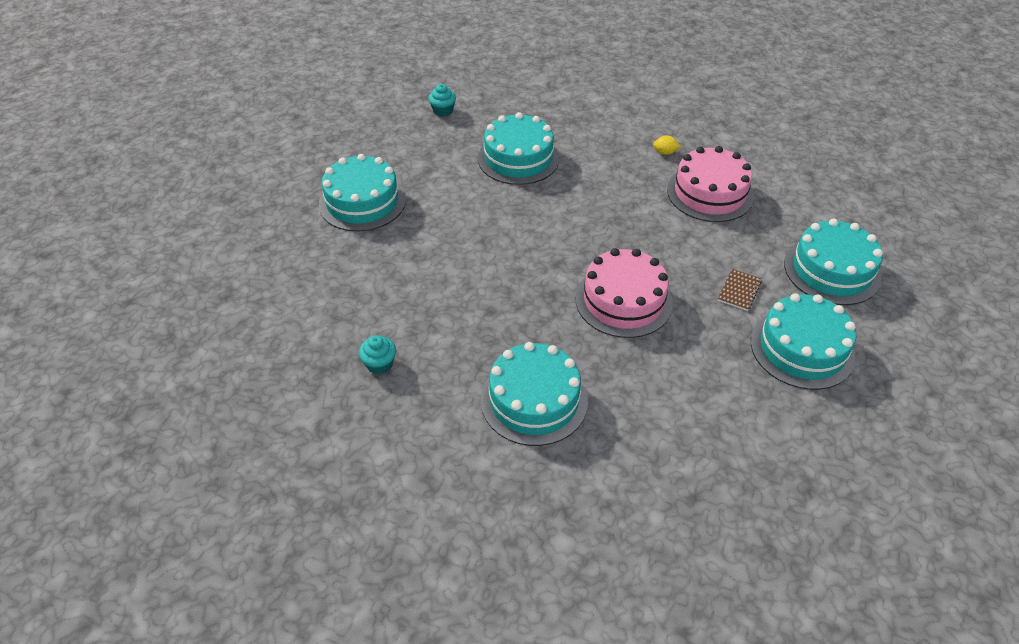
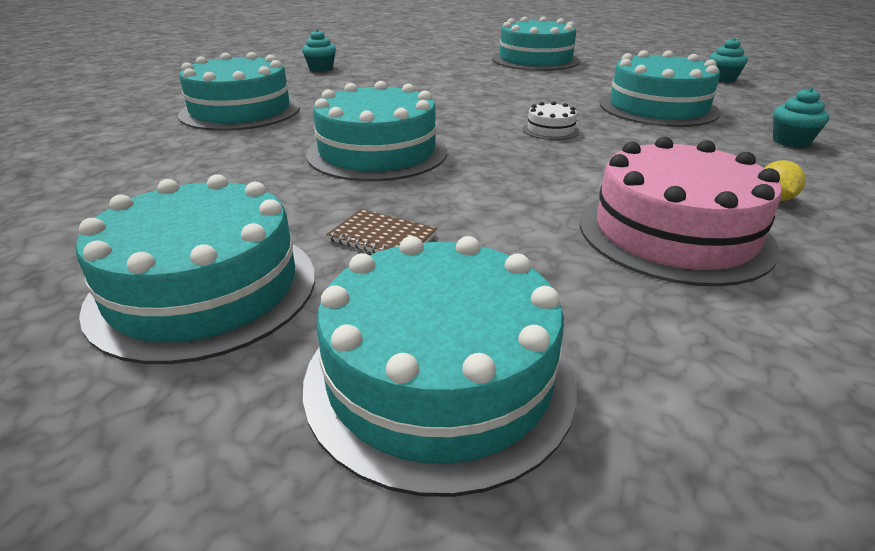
camera: 90 degrees right, 15 degrees down
(570, 215) = (550, 130): none -> white cake
(583, 123) = (791, 141): none -> turquoise cupcake
(623, 300) = (377, 152): pink cake -> turquoise cake

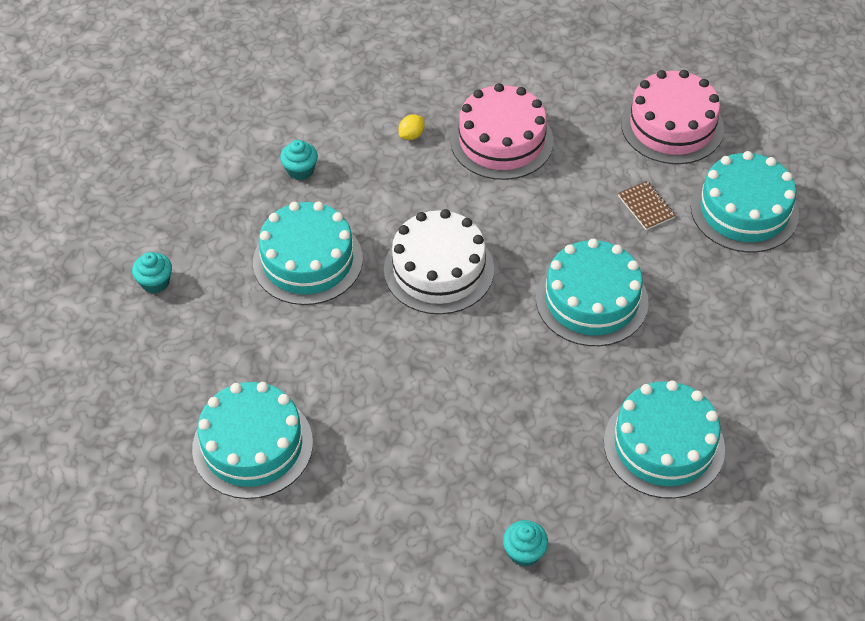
camera: 145 degrees left, 20 degrees up
(439, 377) = (672, 126): turquoise cake -> pink cake
(550, 130) = (439, 269): white cake -> white cake, size x2.26

